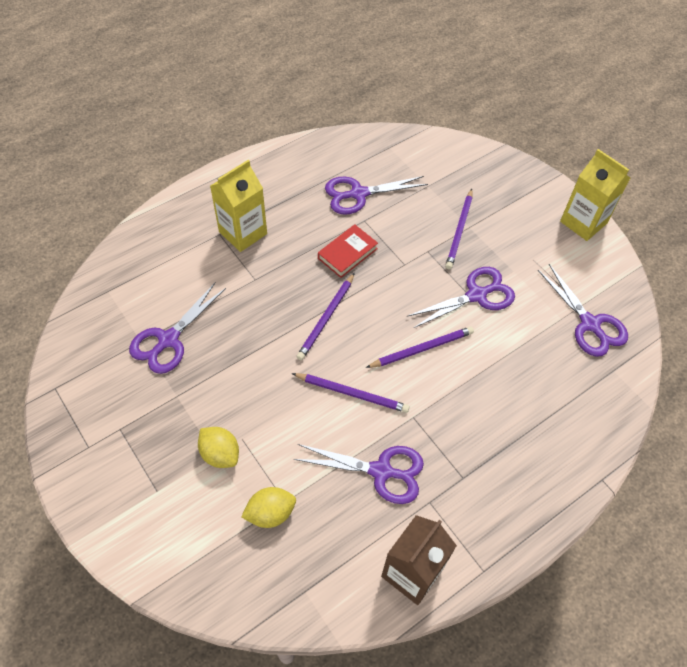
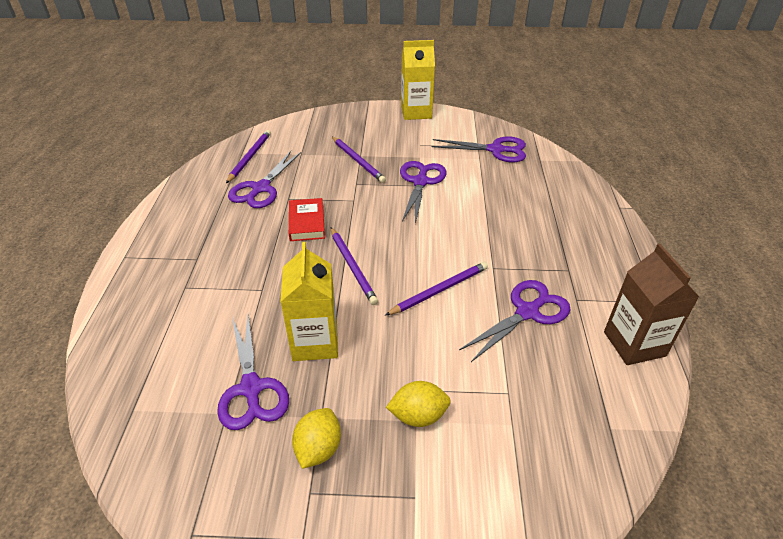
camera: 50 degrees left, 15 degrees down
(243, 233) = (205, 271): yellow carton -> yellow carton (315, 342)
(270, 513) = (512, 410): yellow lemon -> yellow lemon (318, 448)
(421, 349) = (437, 231): purple pencil -> purple pencil (249, 157)

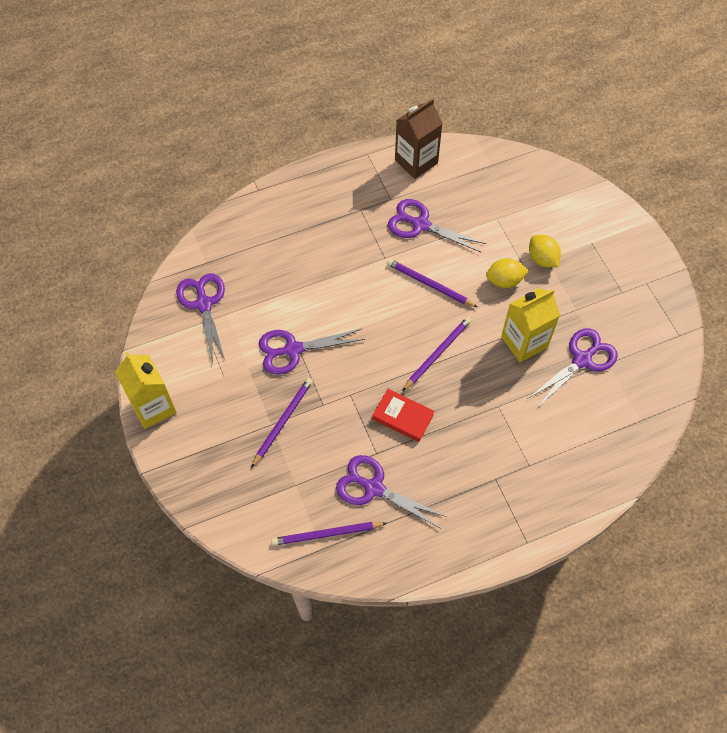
camera: 115 degrees left, 20 degrees up
(261, 188) = (374, 488): purple scissors -> purple scissors turned 150 degrees counterclockwise
(307, 223) = (403, 417): red book -> red book turned 60 degrees clockwise
(318, 448) = (596, 300): yellow lemon -> yellow lemon (504, 281)

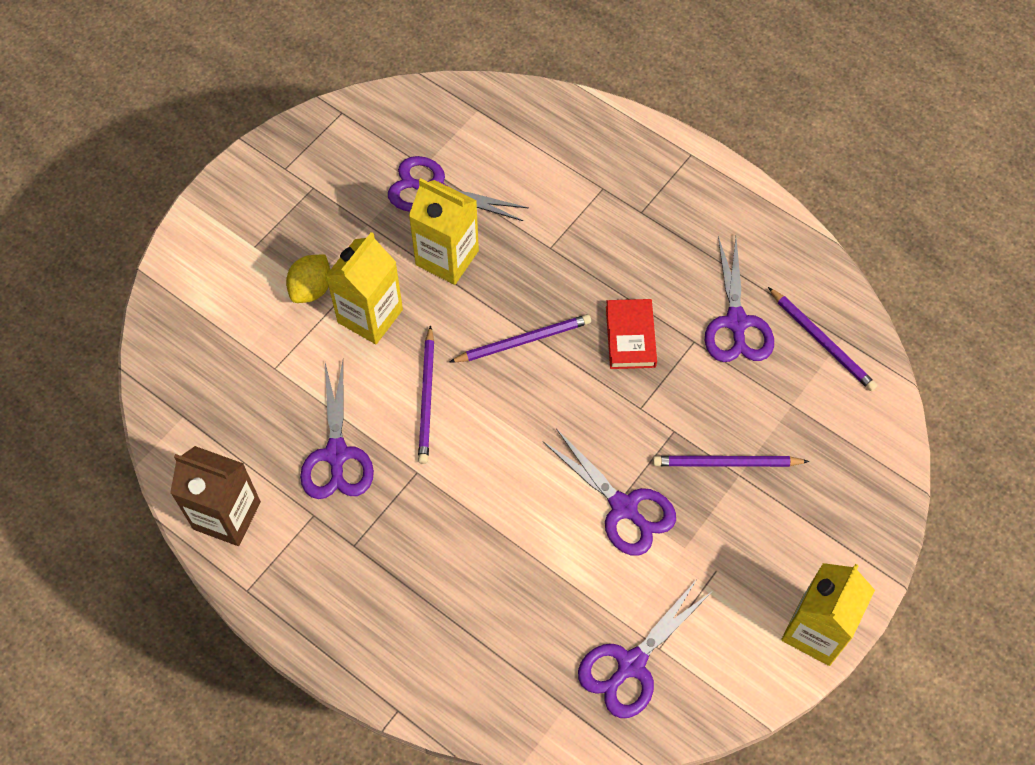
camera: 120 degrees left, 0 degrees up
(437, 354) = (522, 341): purple pencil -> purple pencil turned 150 degrees clockwise
(504, 281) = (370, 316): yellow lemon -> yellow carton

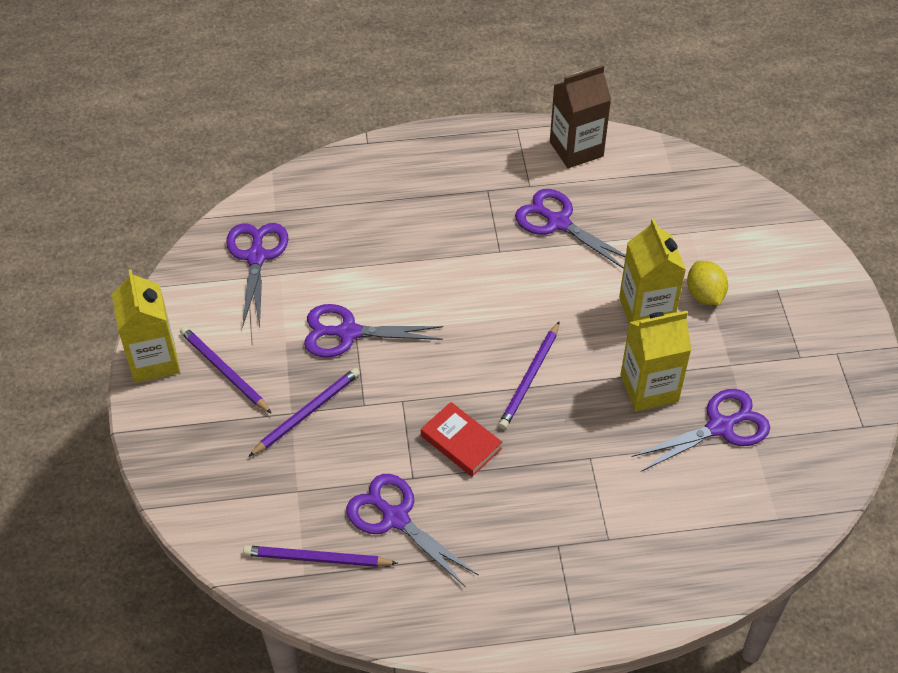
camera: 135 degrees right, 10 degrees down
(427, 397) = (547, 294): purple pencil -> purple pencil (224, 371)

